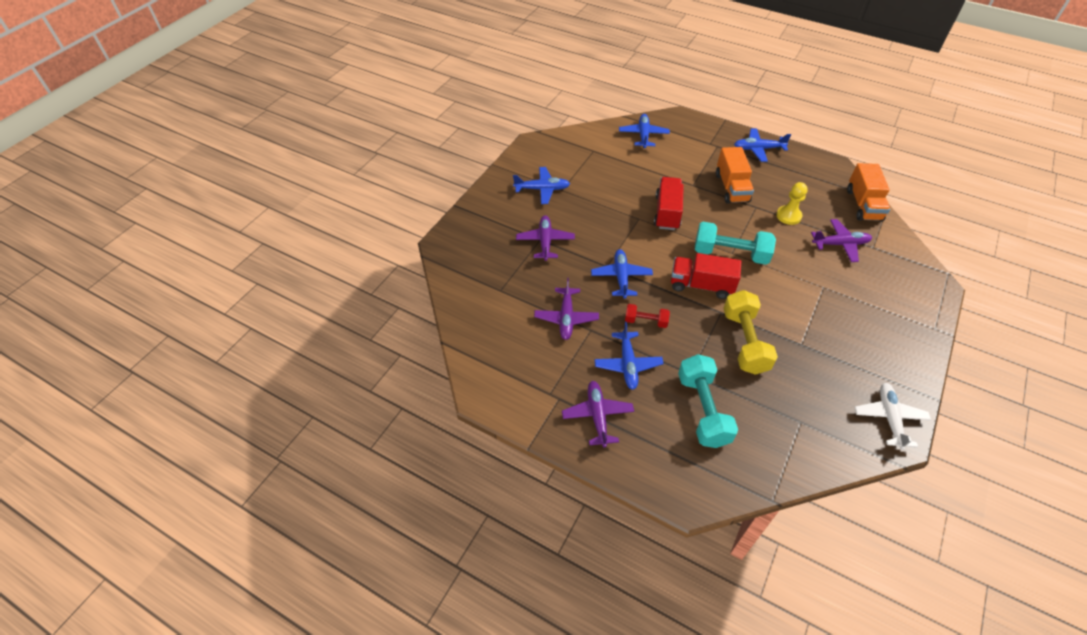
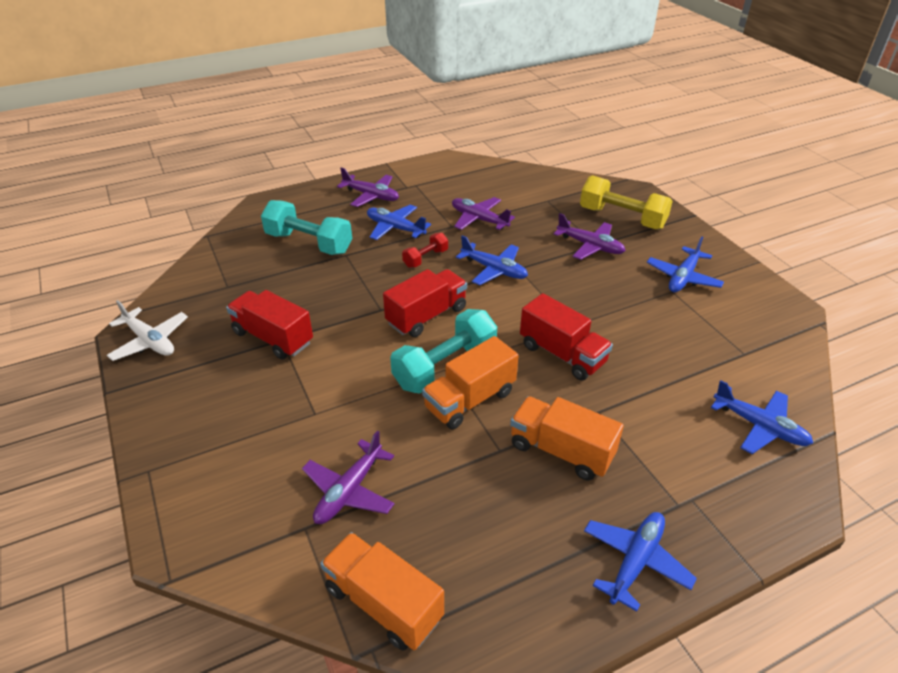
camera: 125 degrees right, 10 degrees down
(740, 232) = (470, 400): none -> orange truck
(744, 342) = (332, 303): yellow dumbbell -> yellow dumbbell (622, 218)
(788, 216) = (451, 474): yellow pawn -> none
(805, 350) = (273, 338): none -> red truck

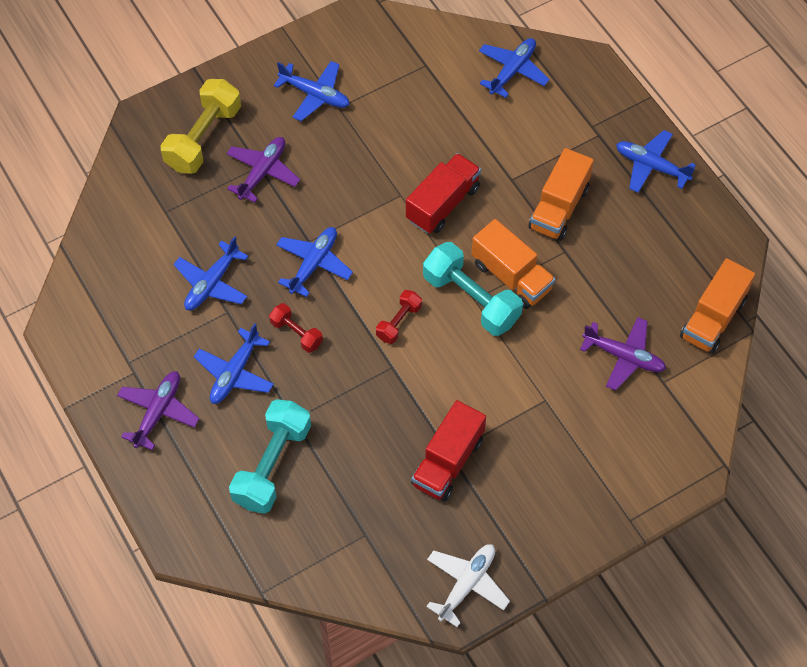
camera: 95 degrees left, 20 degrees up
(426, 316) = (399, 322): red truck -> red dumbbell
(479, 219) = (212, 283): purple plane -> blue plane

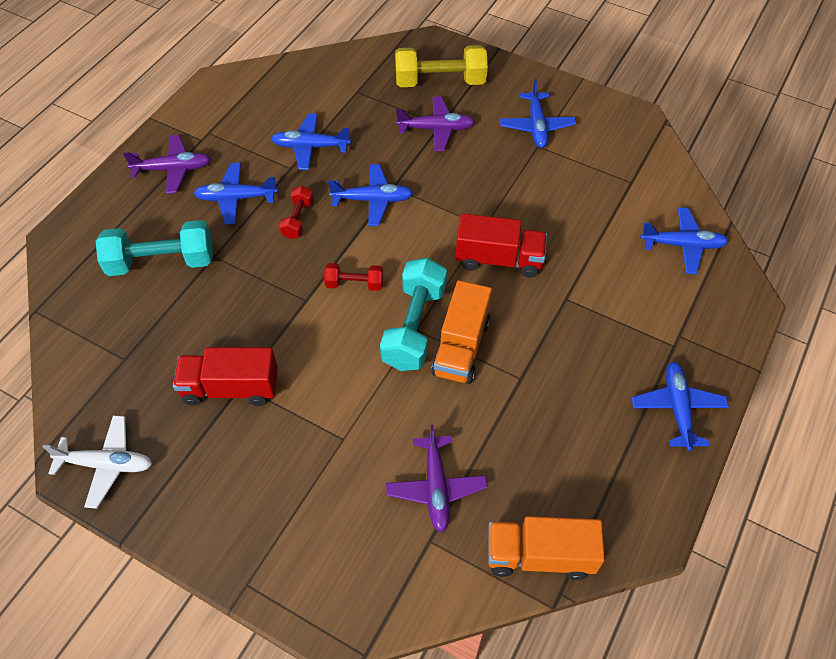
camera: 60 degrees right, 5 degrees down
(559, 208) = (565, 350): orange truck -> none

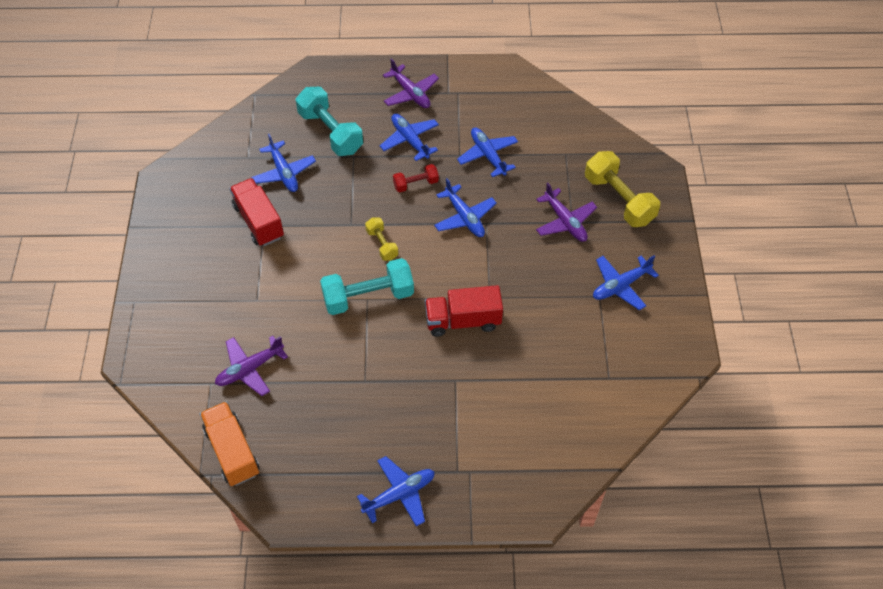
camera: 60 degrees right, 0 degrees up
(106, 464) = (173, 191): white plane -> none
(354, 284) = (382, 244): red dumbbell -> yellow dumbbell
(461, 347) = (369, 332): orange truck -> none
(499, 259) = (463, 321): red truck -> red truck turned 105 degrees clockwise
(683, 245) = (565, 441): blue plane -> blue plane (284, 173)

